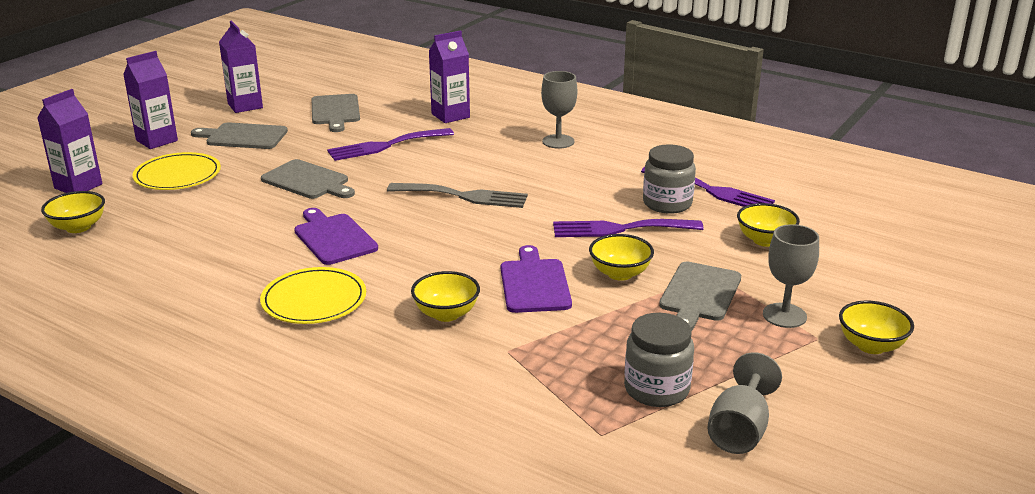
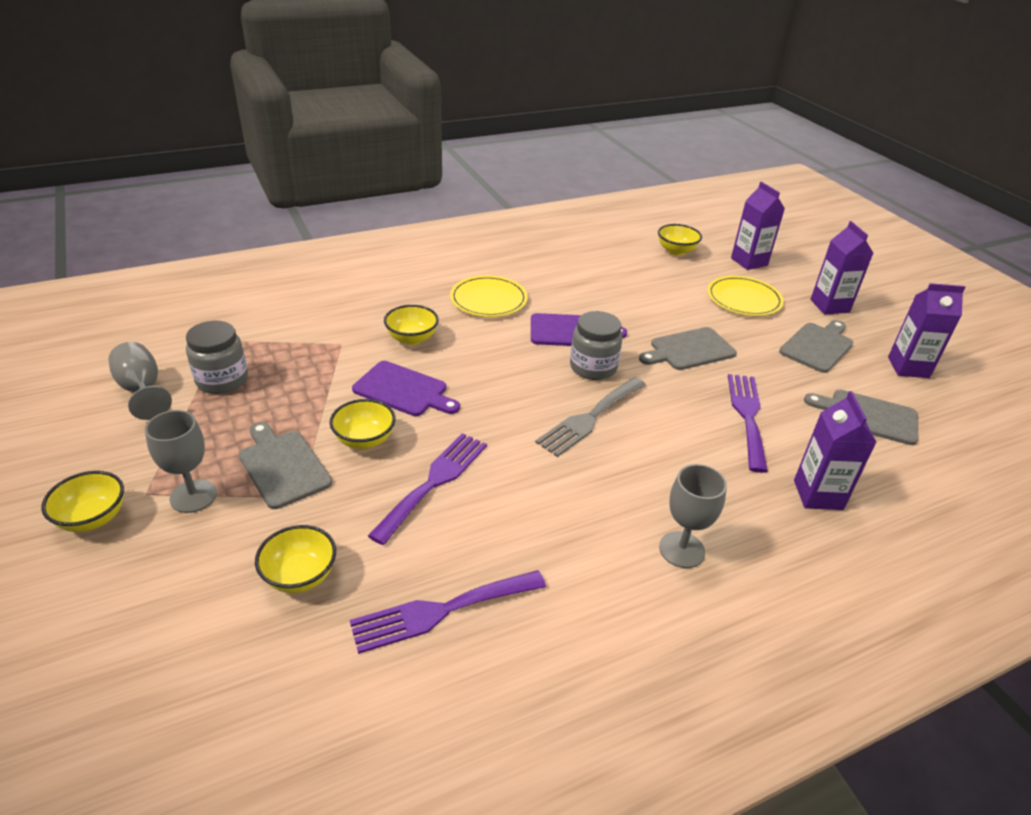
camera: 120 degrees right, 10 degrees up
(667, 203) = (448, 549): grey jar -> grey jar (593, 367)

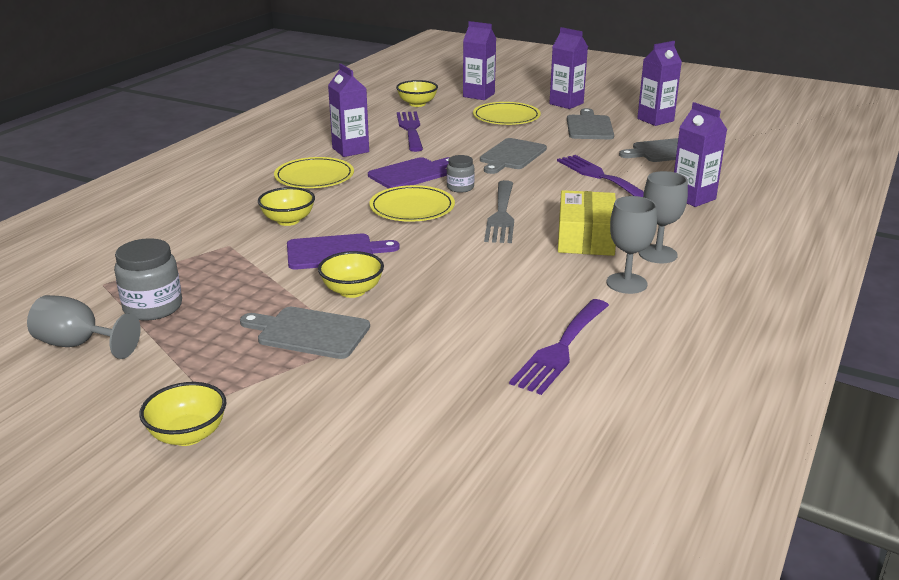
camera: 35 degrees left, 10 degrees down
(193, 496) = (260, 381): grey goblet -> grey goblet (626, 283)
(300, 576) = (432, 380): yellow bowl -> none
(434, 482) = (446, 291): purple fork -> purple fork (410, 129)
(523, 371) = (412, 208): none -> yellow plate
(553, 282) = (350, 150): none -> purple carton
(593, 367) = (460, 188): grey jar -> grey jar, size x0.61
(635, 487) = (585, 237): none -> yellow box

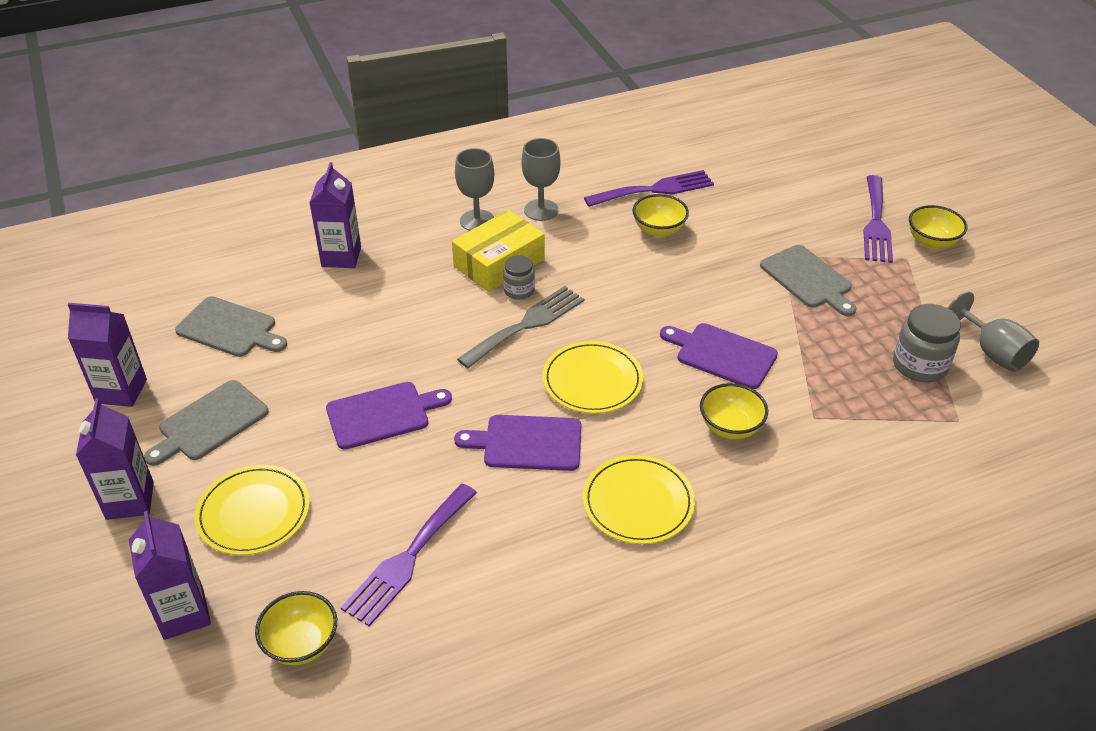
camera: 140 degrees left, 15 degrees up
(350, 150) = (539, 546): purple carton -> none
(352, 291) = (745, 302): yellow bowl -> yellow bowl (658, 230)
(460, 188) = (510, 387): grey jar -> grey jar (519, 290)
(511, 156) = (382, 414): grey cutting board -> purple cutting board
(599, 176) = (360, 328): purple fork -> purple fork (876, 223)

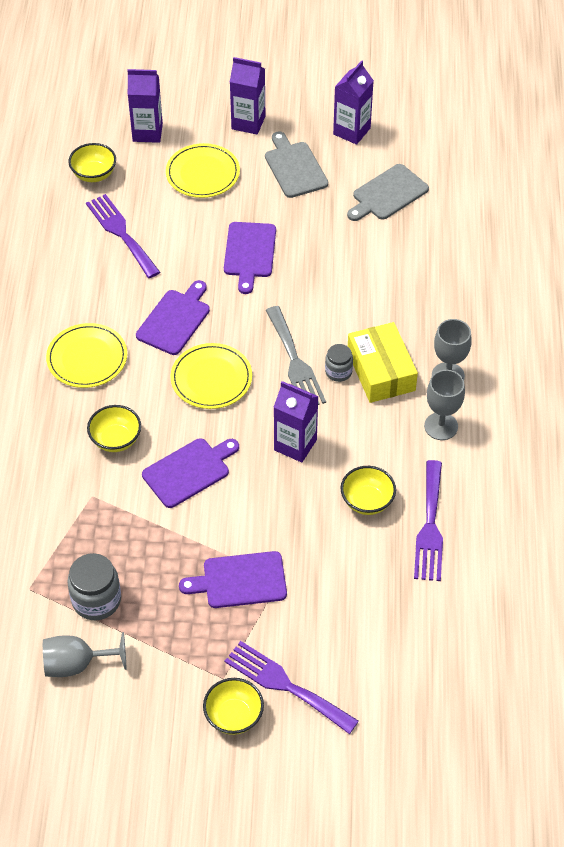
camera: 115 degrees right, 10 degrees up
(341, 257) = (442, 274): purple carton -> purple carton (295, 445)
(808, 279) = (240, 581): grey cutting board -> purple cutting board

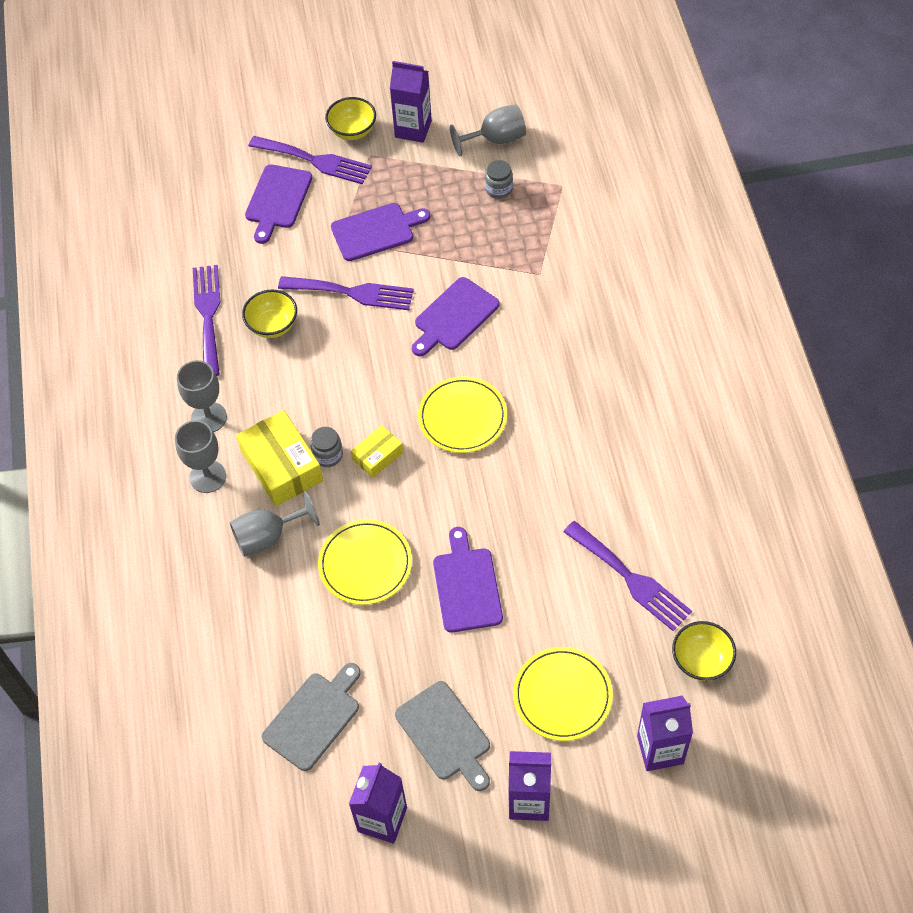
camera: 170 degrees right, 5 degrees up
(87, 358) = (603, 411): yellow plate -> yellow plate (365, 564)
(96, 600) = (499, 189): grey jar -> grey jar, size x0.61
(116, 440) = (538, 331): yellow bowl -> none
(175, 320) = (525, 477): purple cutting board -> purple cutting board (277, 200)
(281, 518) = (352, 293): none -> purple fork
(295, 362) = (377, 456): grey fork -> yellow box
(295, 445) = (355, 365): purple carton -> purple carton (413, 129)
(402, 318) = (268, 537): none -> grey goblet

